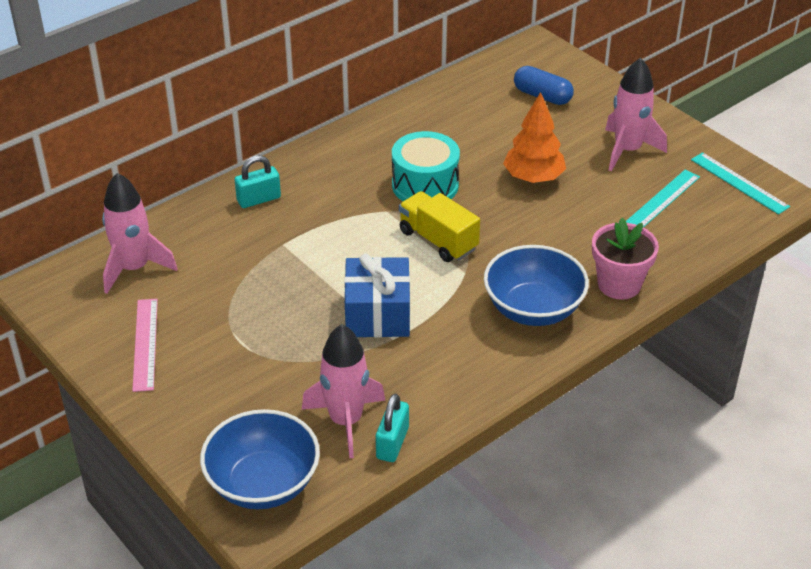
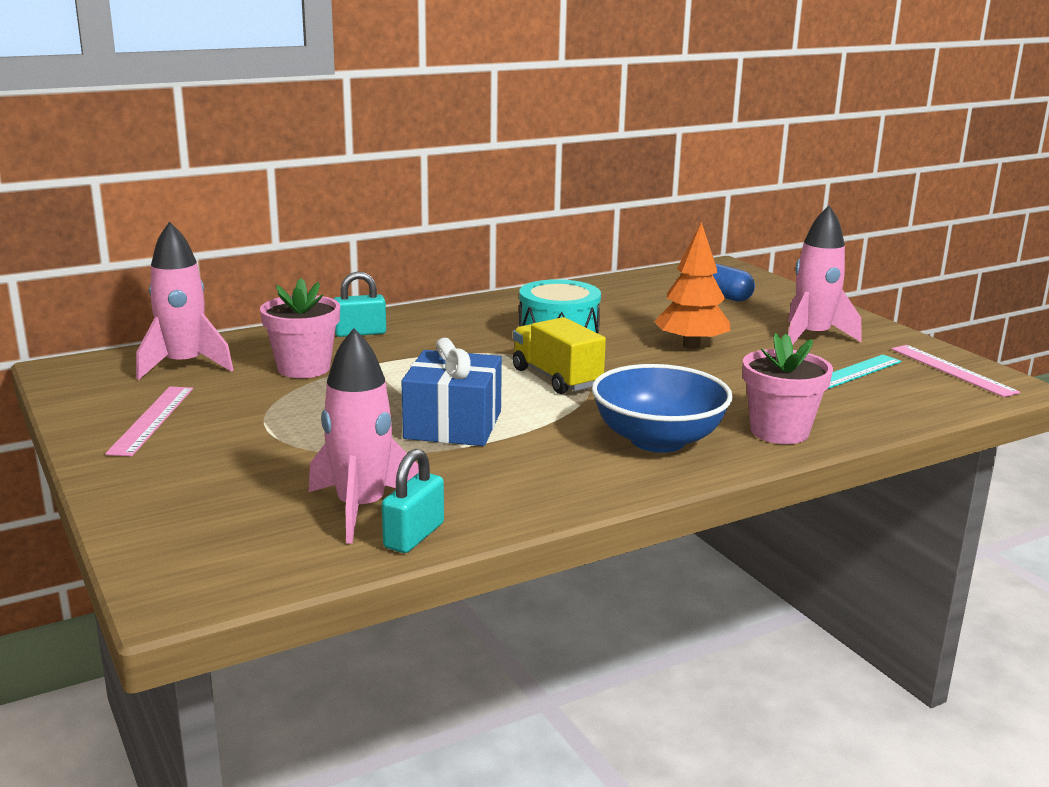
camera: 10 degrees right, 20 degrees down
(233, 257) = (304, 368): none -> pink flower pot
(263, 484) = (212, 553): blue bowl -> none
(739, 183) = (952, 370): turquoise ruler -> pink ruler

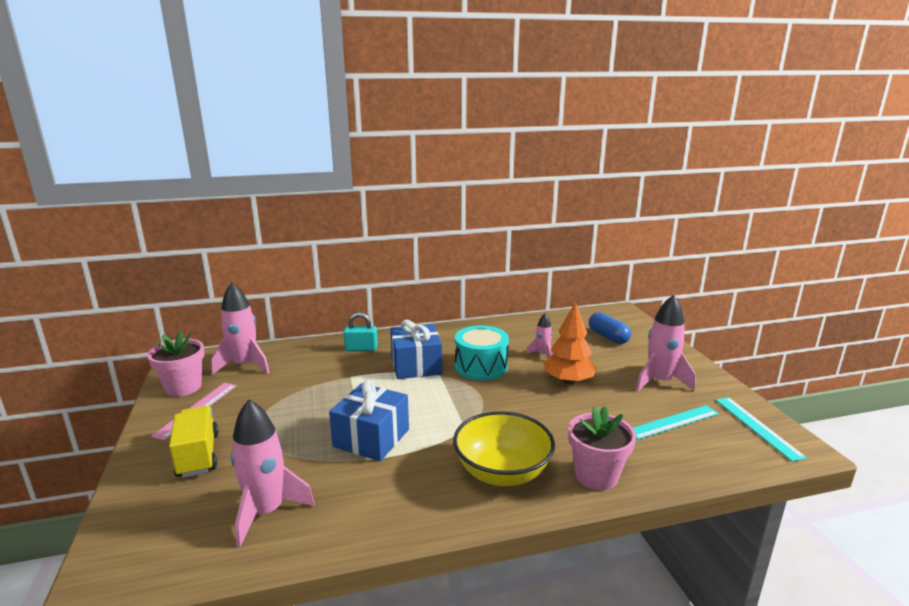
camera: 15 degrees right, 0 degrees up
(304, 368) = (310, 375): pink flower pot -> pink flower pot (183, 387)
(414, 536) = (284, 546): turquoise padlock -> none
(461, 345) = (416, 365): none -> blue gift
(556, 378) = (462, 402): yellow truck -> yellow truck (198, 455)
(638, 321) = (542, 355): none -> pink rocket
(658, 440) = (502, 472): blue bowl -> yellow bowl
(952, 370) = (757, 427): pink ruler -> turquoise ruler

